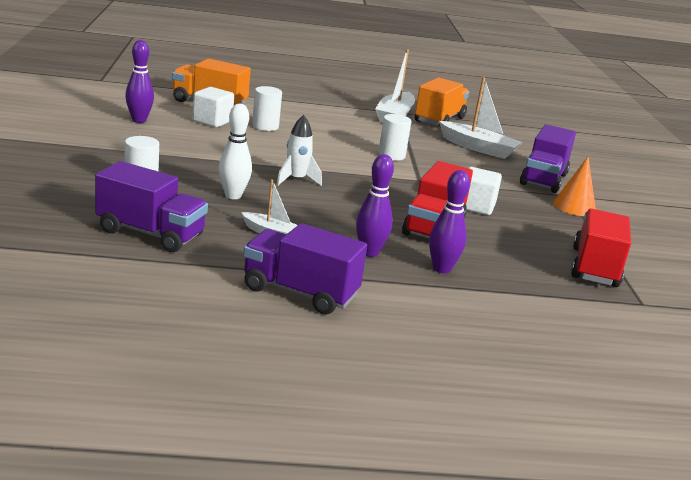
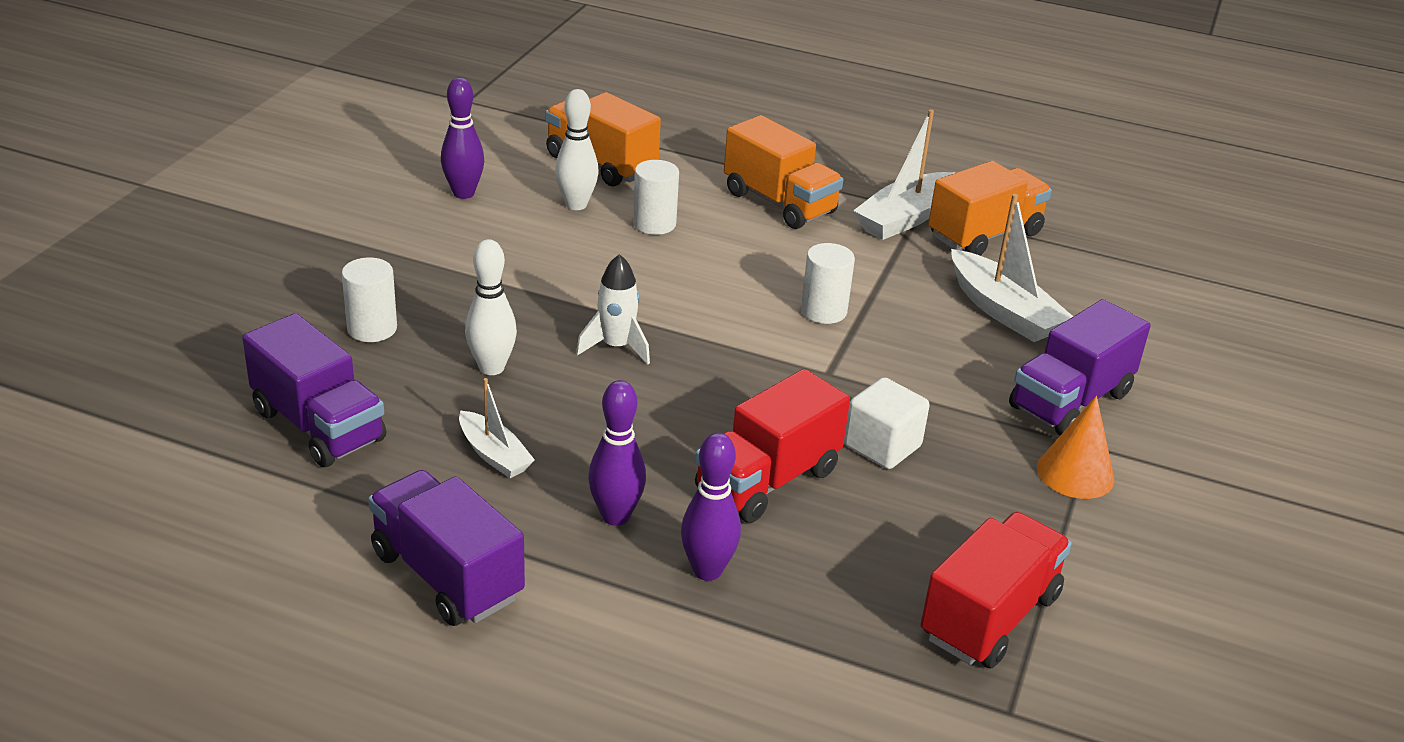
camera: 25 degrees right, 10 degrees up
(212, 121) = (576, 205): white cube -> white bowling pin
(324, 113) = (779, 203): none -> orange truck

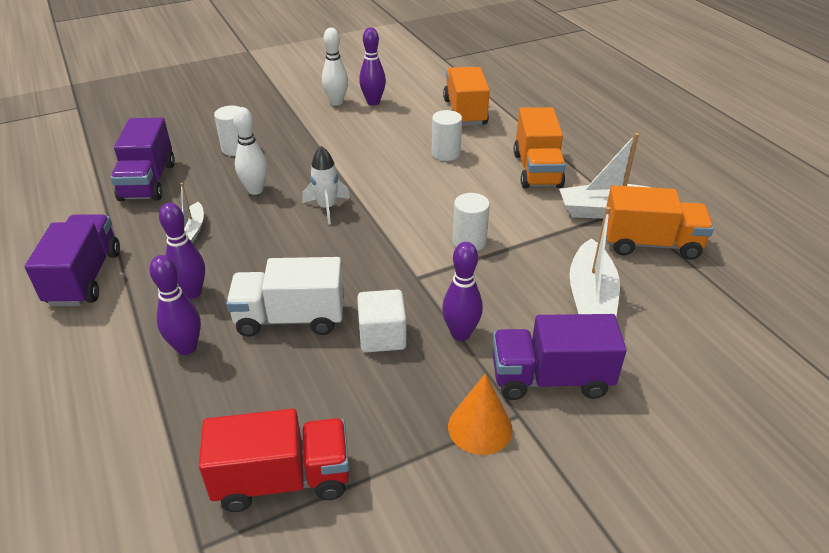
camera: 45 degrees right, 5 degrees up
(576, 205) = (419, 128): white bowling pin -> white bowling pin (336, 102)
(767, 480) = (290, 318): red truck -> white truck
(946, 404) = (460, 334): none -> purple bowling pin

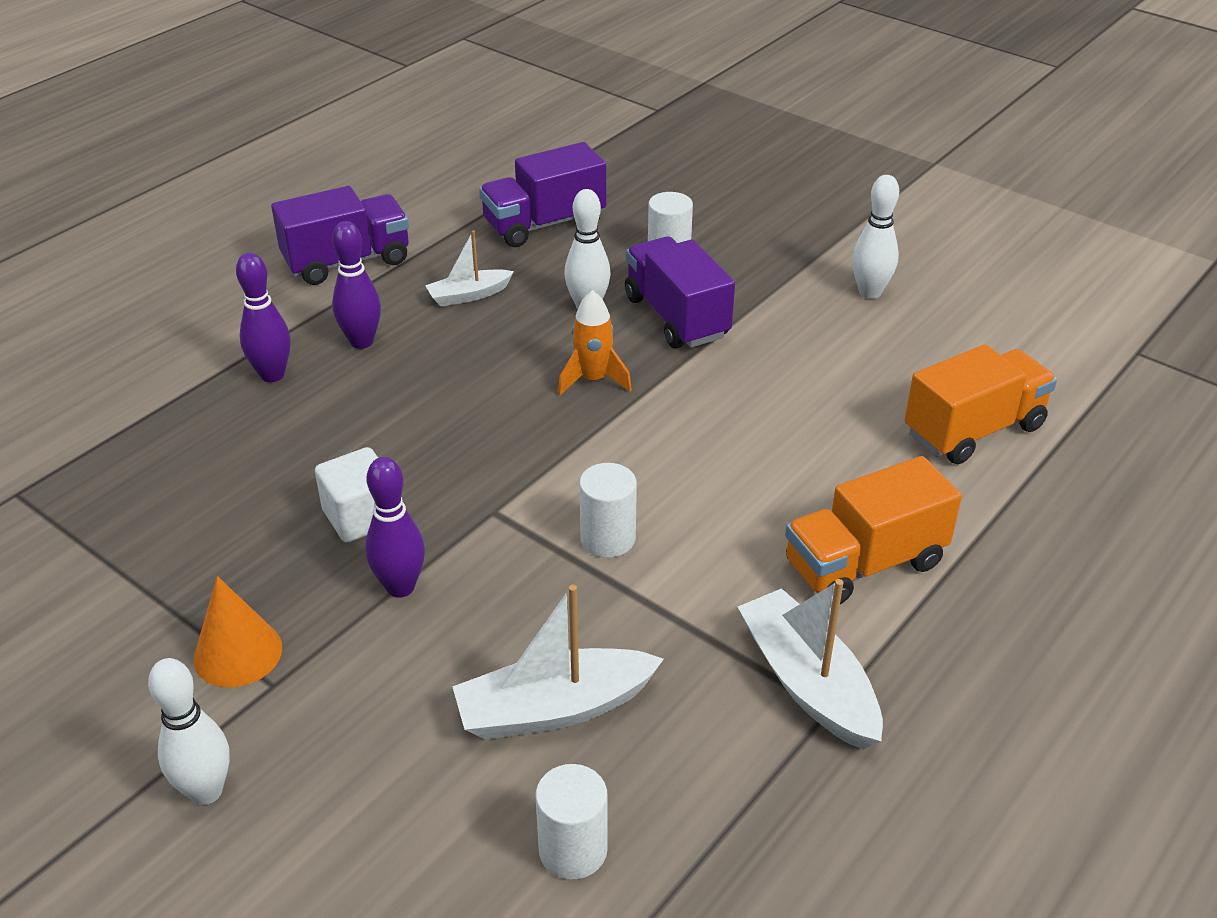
camera: 65 degrees right, 0 degrees up
(282, 479) = (111, 516): red truck -> none
(290, 318) = (356, 430): white truck -> none
(327, 208) = (593, 380): white rocket -> orange rocket
(373, 102) = (906, 326): purple bowling pin -> none
(446, 153) = (824, 446): white cylinder -> white cylinder (573, 850)
(550, 379) = (352, 702): purple truck -> purple truck (676, 317)
(600, 469) = (206, 791): none -> white bowling pin
(650, 244) = (747, 761): orange truck -> none

